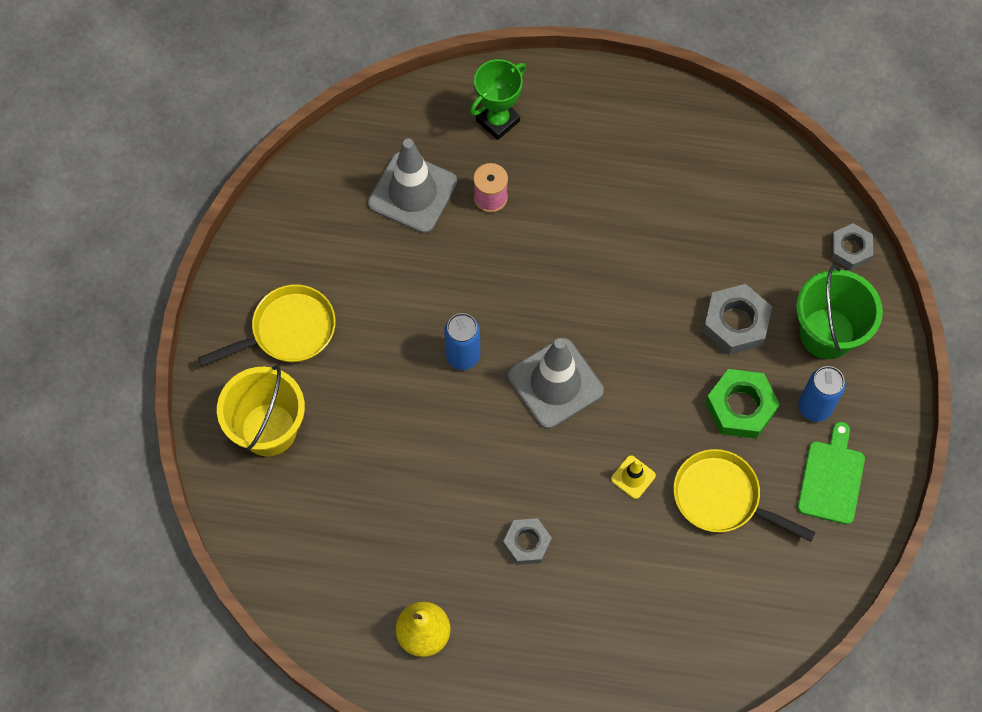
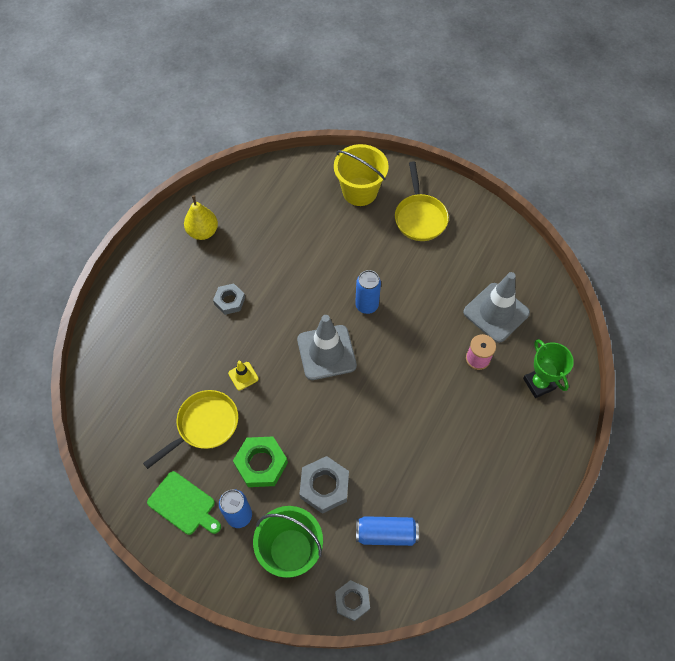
camera: 110 degrees right, 5 degrees down
(760, 237) = (386, 533): none -> blue can

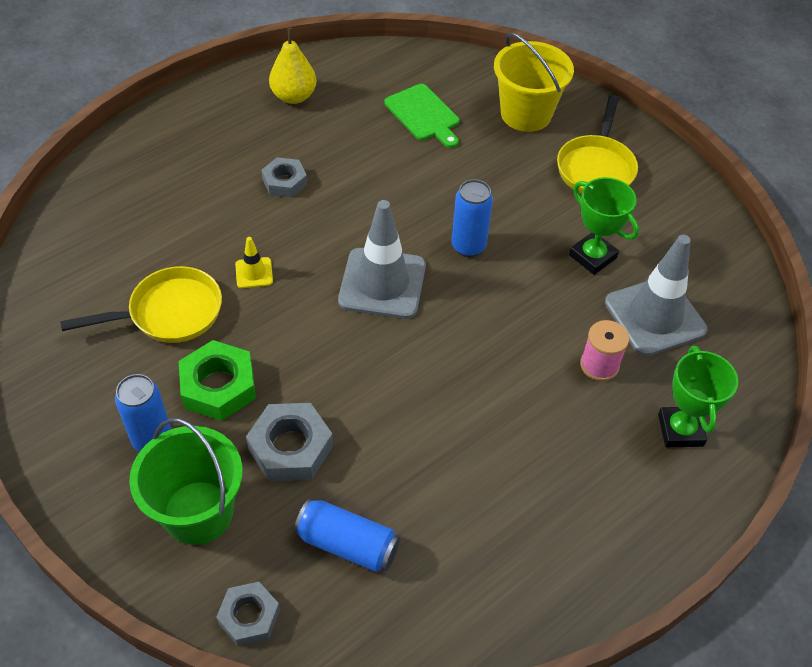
camera: 20 degrees right, 10 degrees down
(183, 504) = (87, 397): green cutting board -> green cutting board (423, 115)
(444, 284) = (592, 256): none -> green trophy

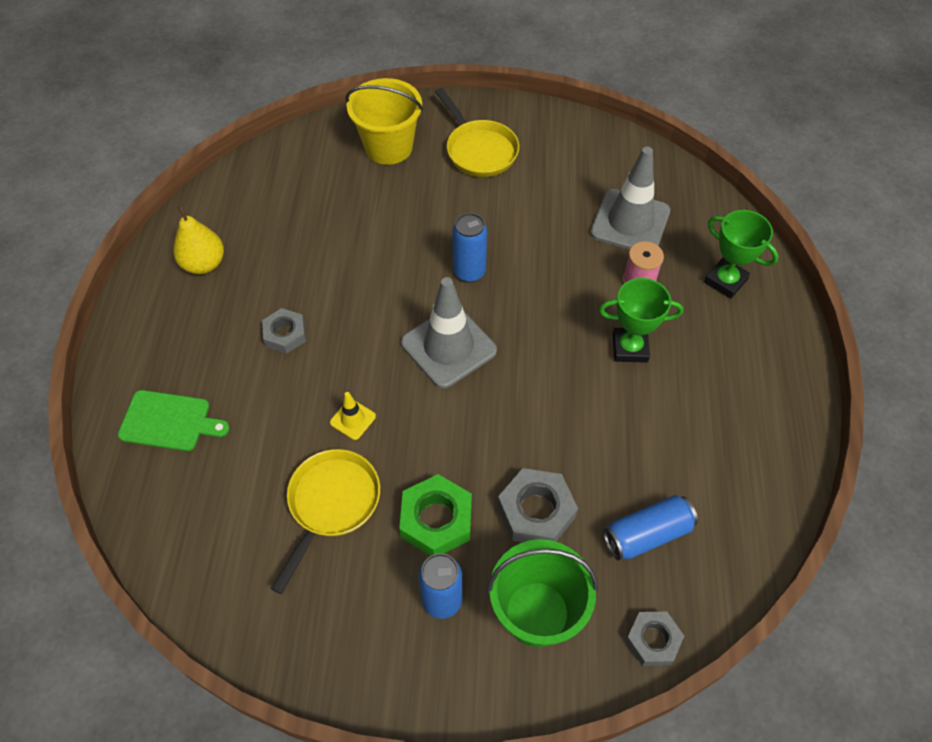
camera: 45 degrees left, 5 degrees up
(423, 115) = (319, 202): green cutting board -> green cutting board (169, 421)
(592, 256) = (550, 213): green trophy -> green trophy (630, 348)

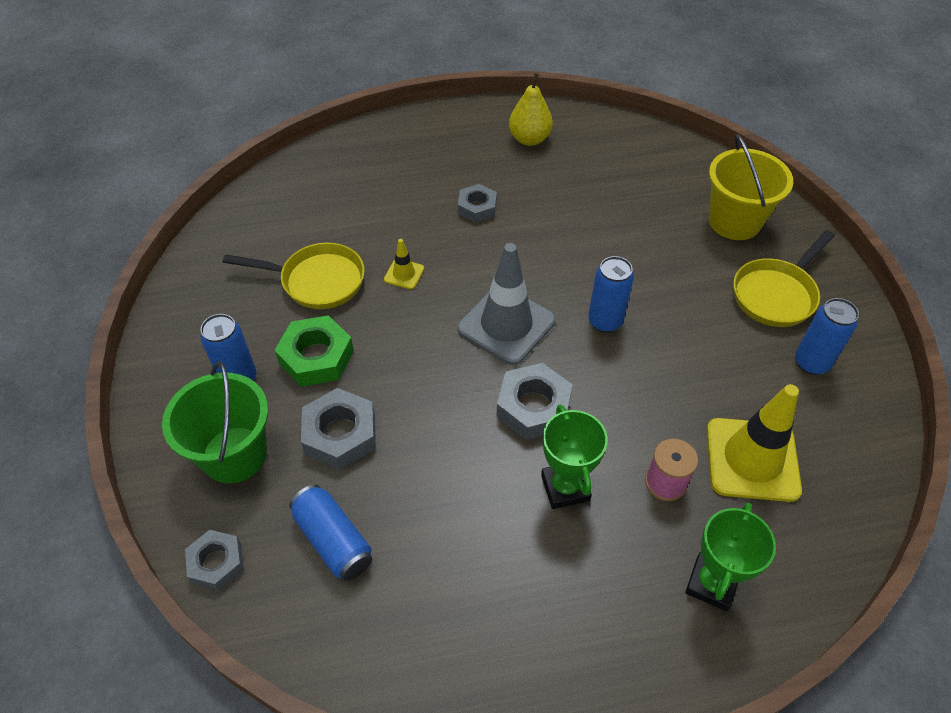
camera: 75 degrees right, 5 degrees down
(169, 421) = (370, 164): green cutting board -> none
(546, 349) = (533, 407): none -> grey nut
(553, 155) = (811, 363): none -> blue can
(630, 222) = (752, 459): grey traffic cone -> yellow traffic cone

